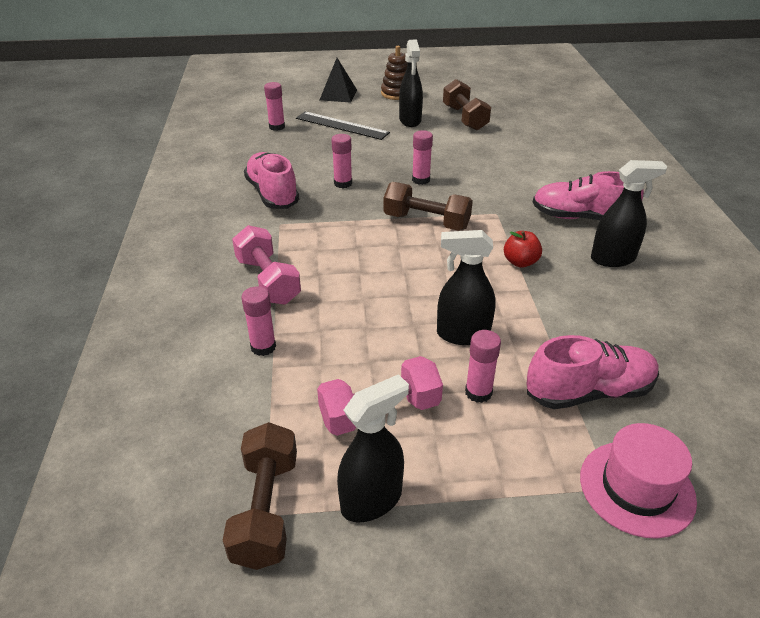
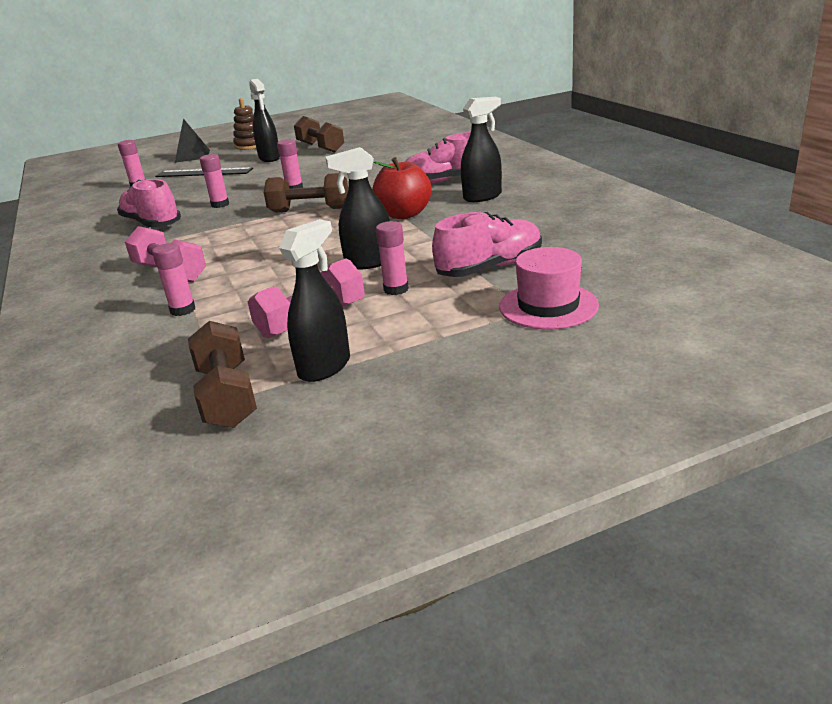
camera: 15 degrees left, 10 degrees down
(520, 262) = (404, 214): red apple -> red apple, size x1.70

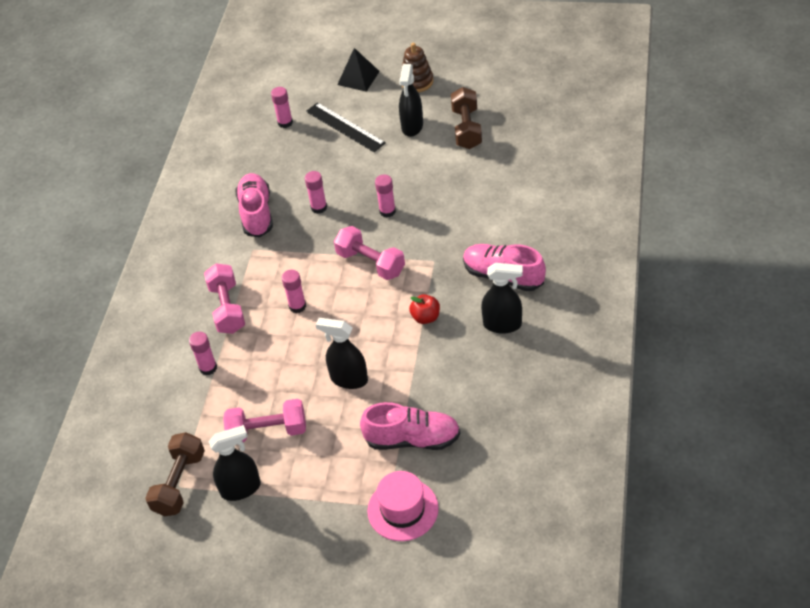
camera: 35 degrees right, 20 degrees up
(309, 210) = (370, 263): brown dumbbell -> pink dumbbell
(396, 289) = (337, 427): pink glue stick -> pink glue stick (297, 306)
(404, 214) = (425, 317): red apple -> red apple, size x0.59

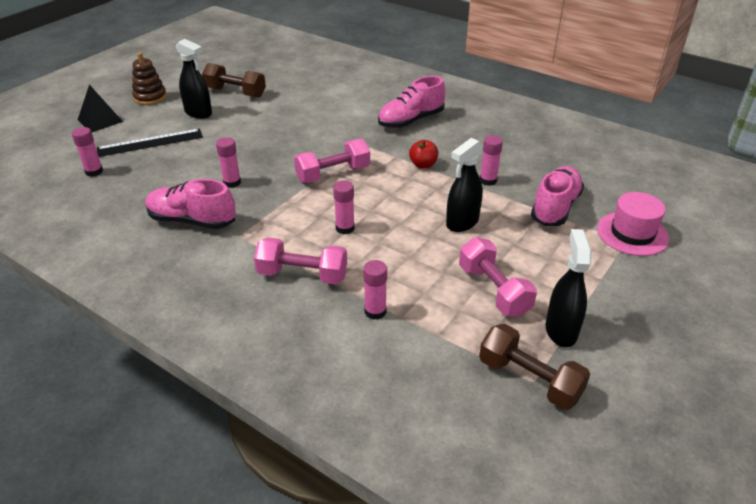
camera: 70 degrees left, 10 degrees down
(267, 431) = (493, 290): pink dumbbell -> pink dumbbell turned 45 degrees counterclockwise
(387, 211) = (281, 150): pink glue stick -> pink glue stick (488, 180)
(502, 324) = (461, 134): black spray bottle -> none

